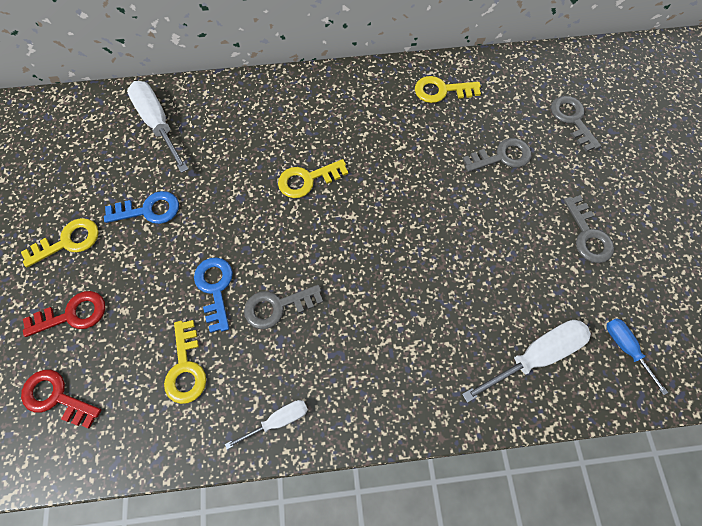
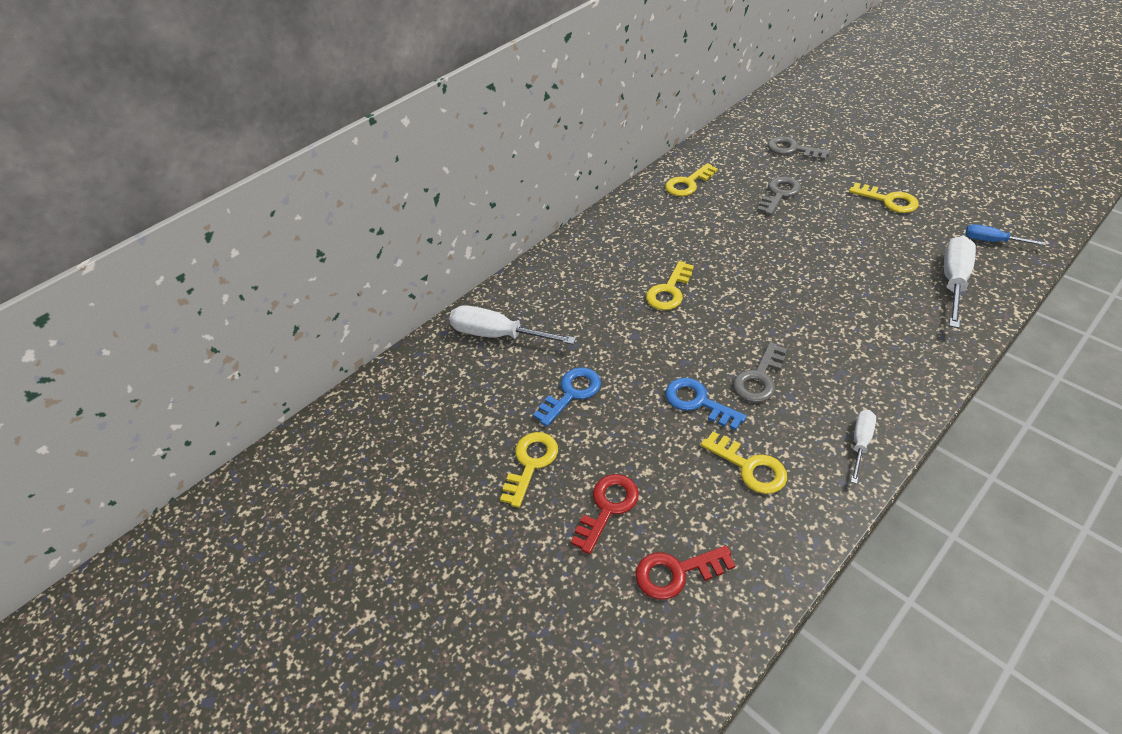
camera: 35 degrees left, 20 degrees down
(588, 235) = (888, 200): grey key -> yellow key

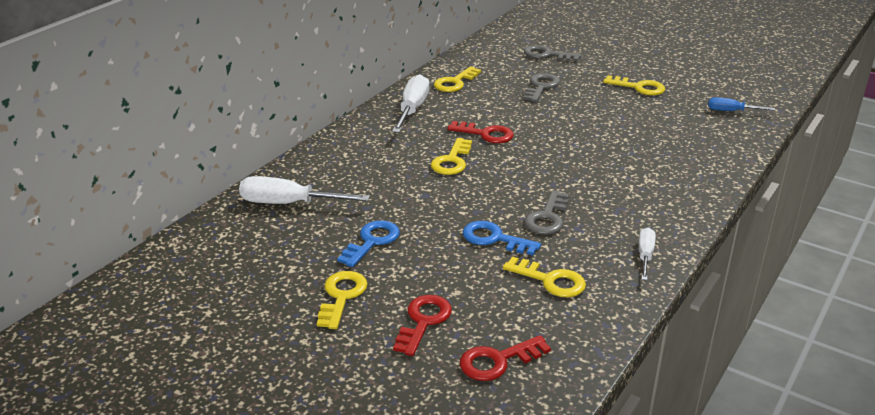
camera: 15 degrees left, 15 degrees down
(710, 256) = (485, 134): none -> red key
(953, 282) = (704, 140): white screwdriver -> white screwdriver (412, 110)

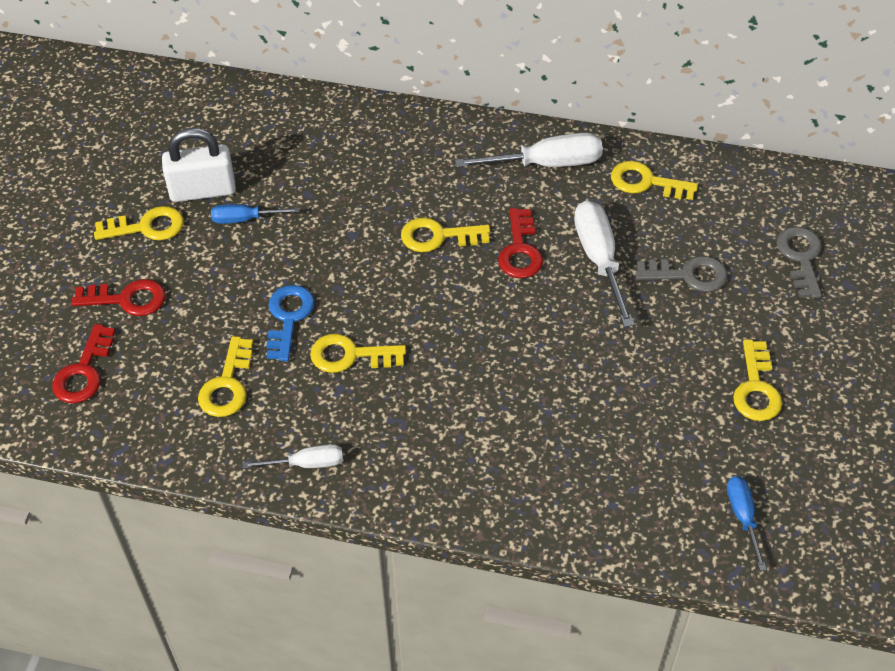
camera: 70 degrees right, 20 degrees up
(289, 203) = (289, 133): white screwdriver -> white screwdriver (599, 260)
(320, 258) = (203, 190): none -> white padlock
(372, 241) = (245, 219): blue key -> blue screwdriver
(498, 361) = (84, 371): red key -> red key turned 120 degrees counterclockwise
(547, 218) = (350, 355): grey key -> yellow key

